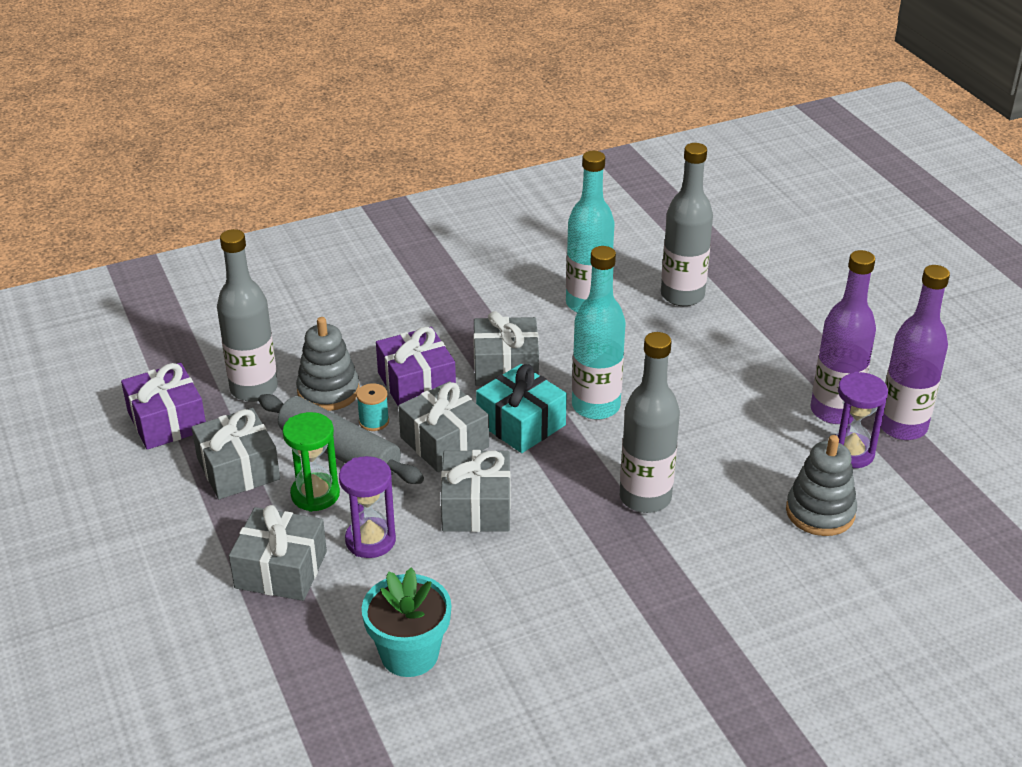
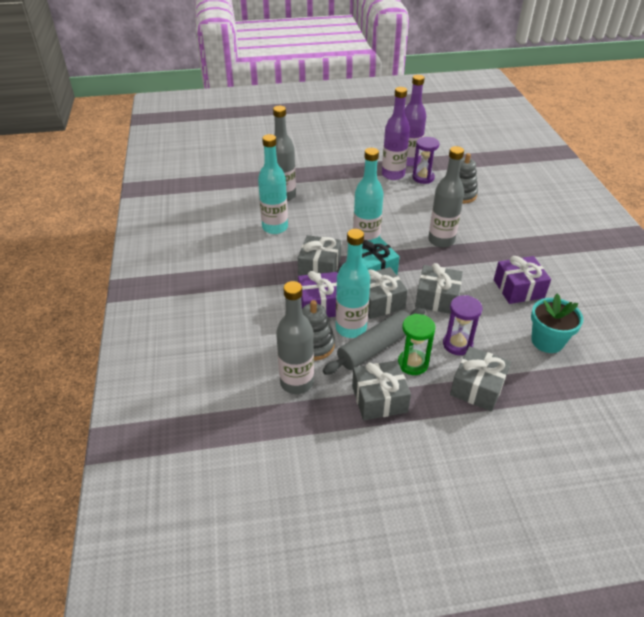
camera: 75 degrees left, 5 degrees up
(167, 421) = (316, 435): purple gift -> purple gift (518, 289)
(374, 421) = (351, 328): turquoise spool -> turquoise bottle

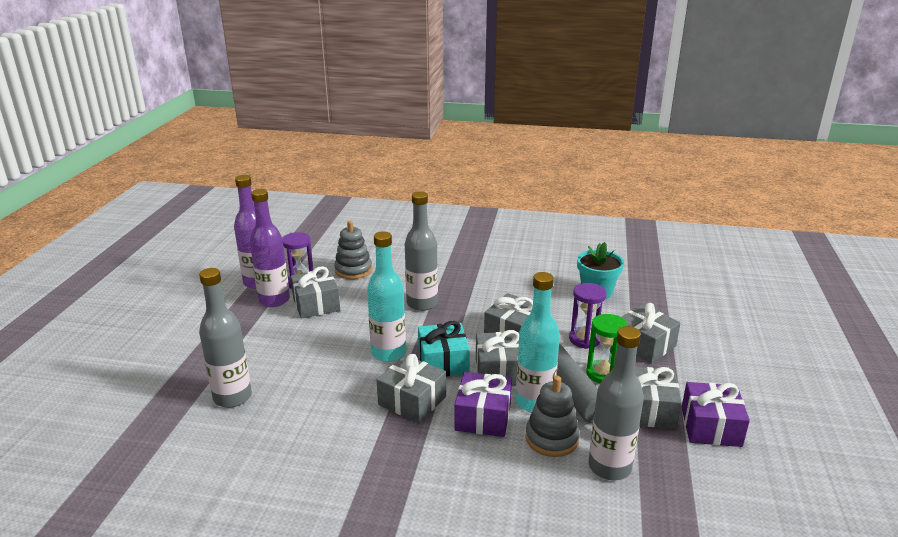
camera: 70 degrees left, 15 degrees down
(275, 227) = (300, 422): turquoise bottle -> none
(401, 193) = (316, 304): none -> grey gift
(518, 289) = (521, 284): purple gift -> purple gift (710, 426)

